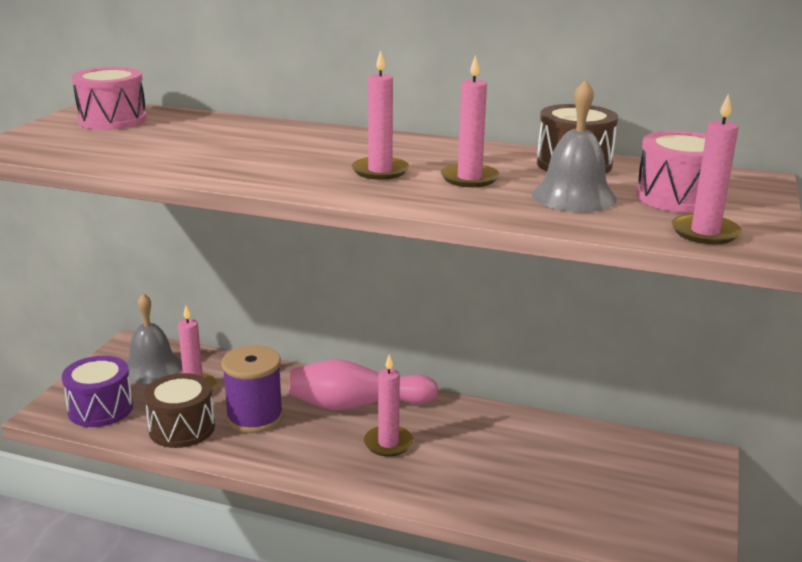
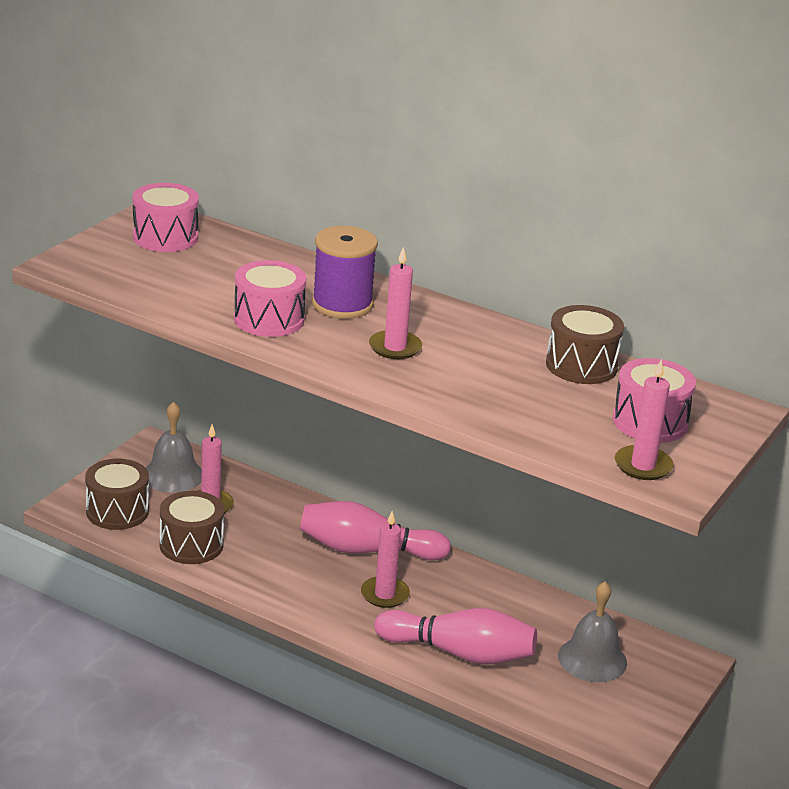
camera: 10 degrees right, 5 degrees up
(100, 409) = (117, 511): purple drum -> brown drum
(238, 164) = (269, 319): none -> pink drum
(255, 417) = (263, 545): purple spool -> purple spool (342, 304)
(469, 178) = (472, 369): pink candle -> none
(483, 488) = (459, 653): none -> pink bowling pin
(573, 196) = (555, 406): grey bell -> grey bell (592, 659)

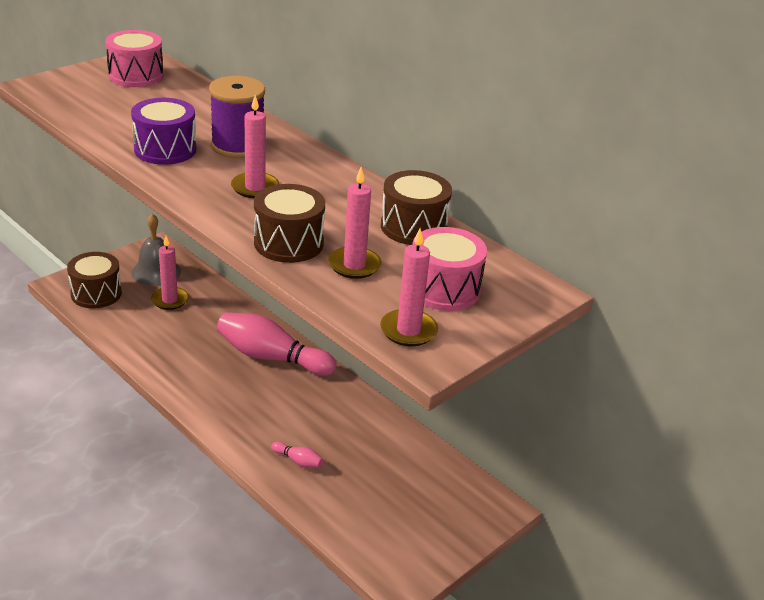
camera: 15 degrees right, 5 degrees up
(191, 545) = (135, 329): brown drum -> brown drum (288, 243)
(269, 319) = (165, 149): pink drum -> purple drum
(385, 594) = (264, 398): pink candle -> pink candle (354, 265)
(459, 653) = (298, 461): pink bowling pin -> pink bowling pin, size x0.41
(592, 659) = (410, 488): grey bell -> none

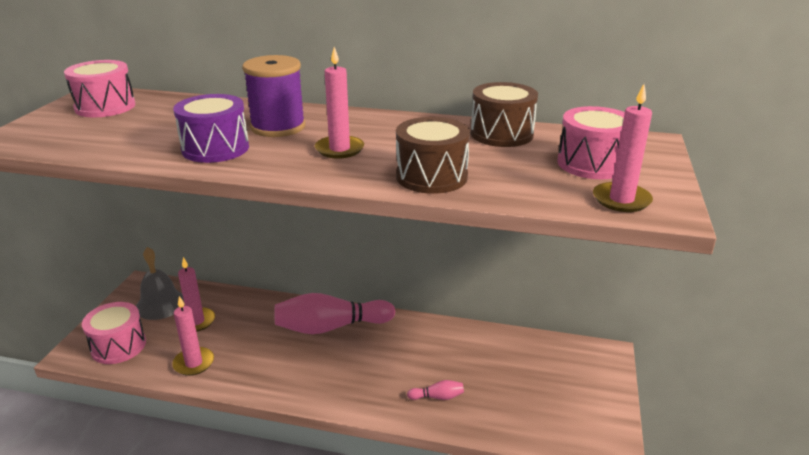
camera: 30 degrees left, 5 degrees down
(96, 293) = (118, 346): brown drum -> pink drum
(354, 265) = (506, 173): pink candle -> pink candle (194, 363)

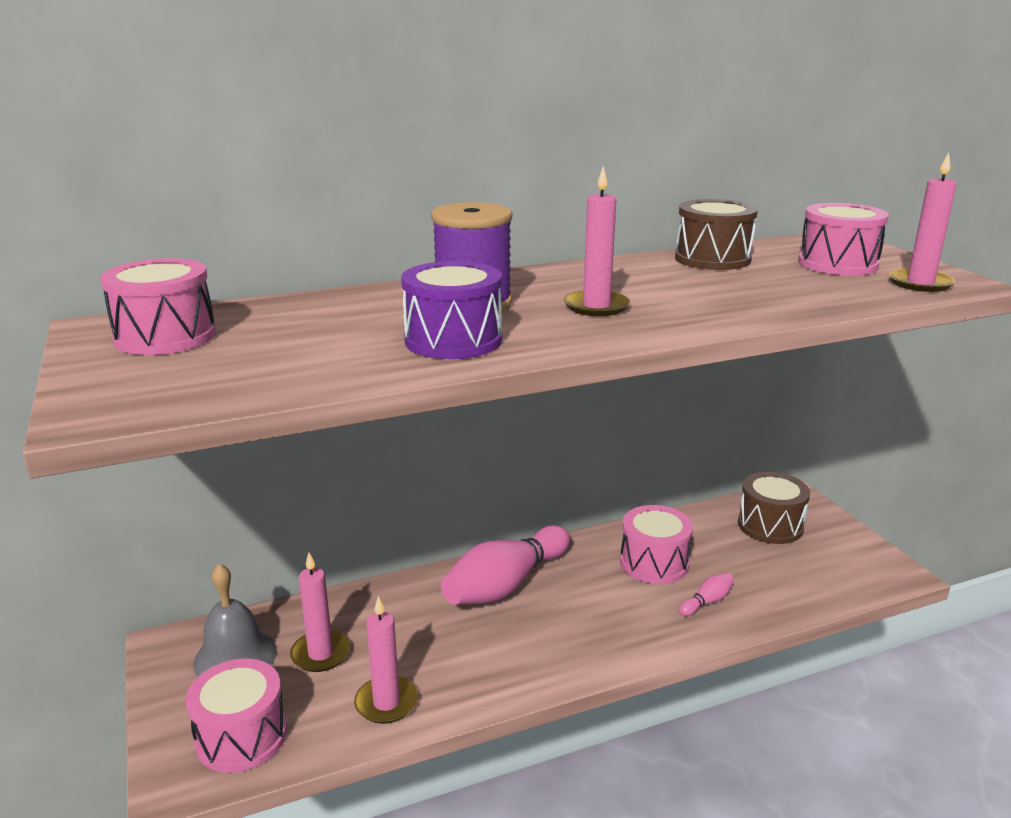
camera: 35 degrees left, 5 degrees down
(431, 176) = (741, 306): brown drum -> brown drum (770, 525)
(436, 355) = (654, 563): none -> pink drum

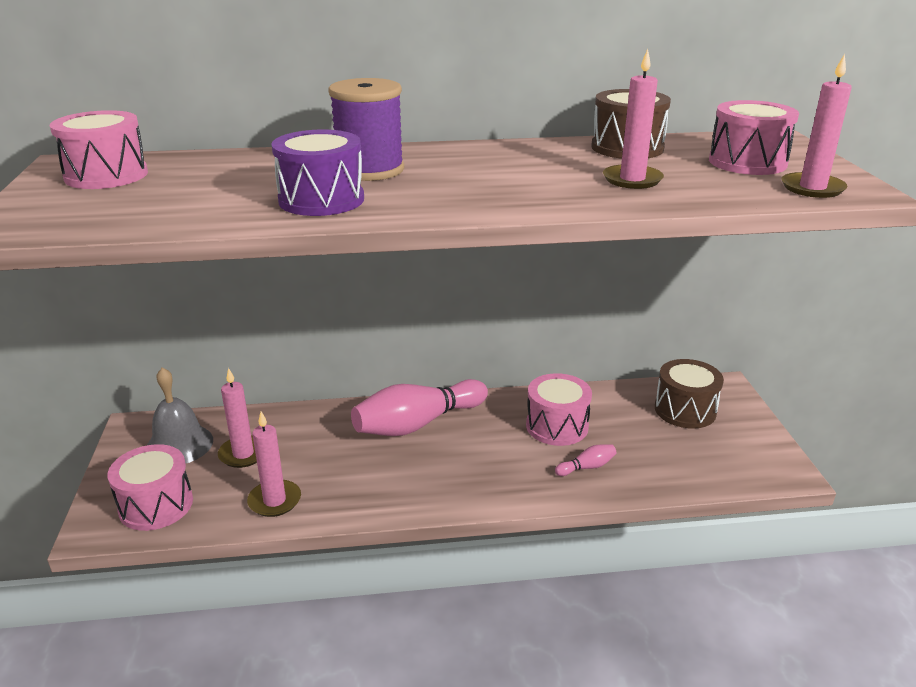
camera: 15 degrees right, 5 degrees up
(596, 306) = (473, 182): pink candle -> pink candle (632, 179)

